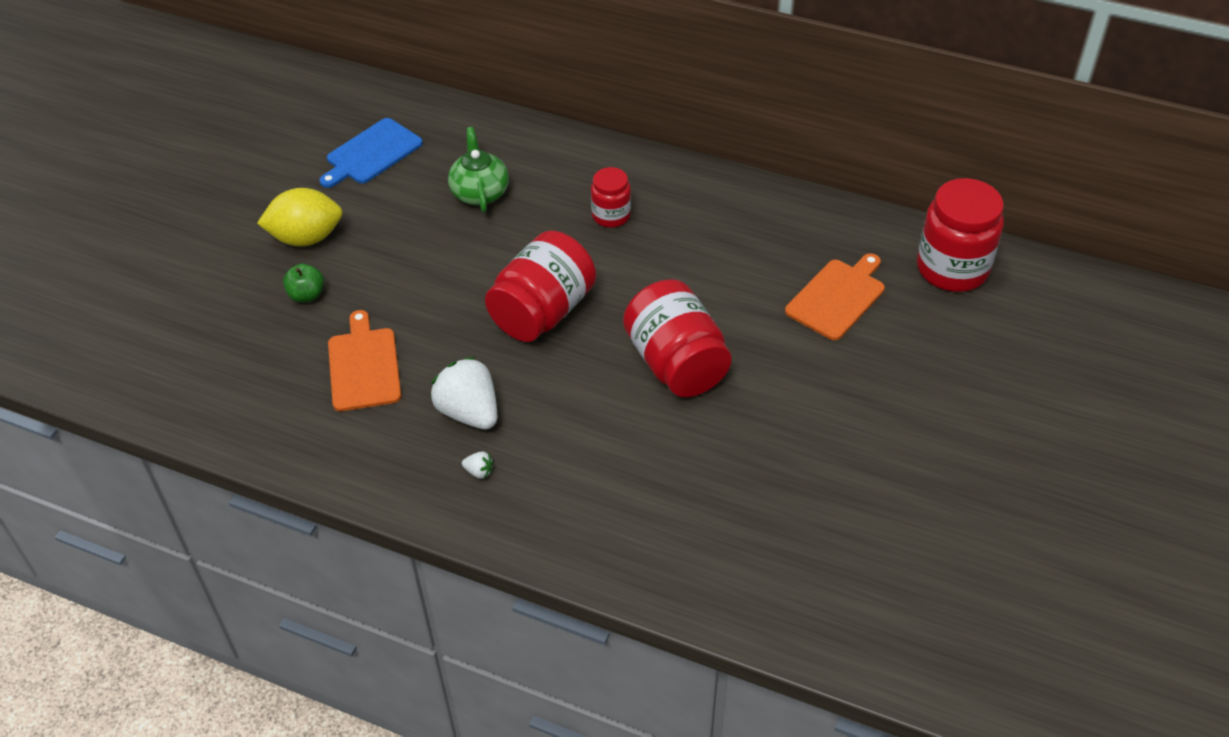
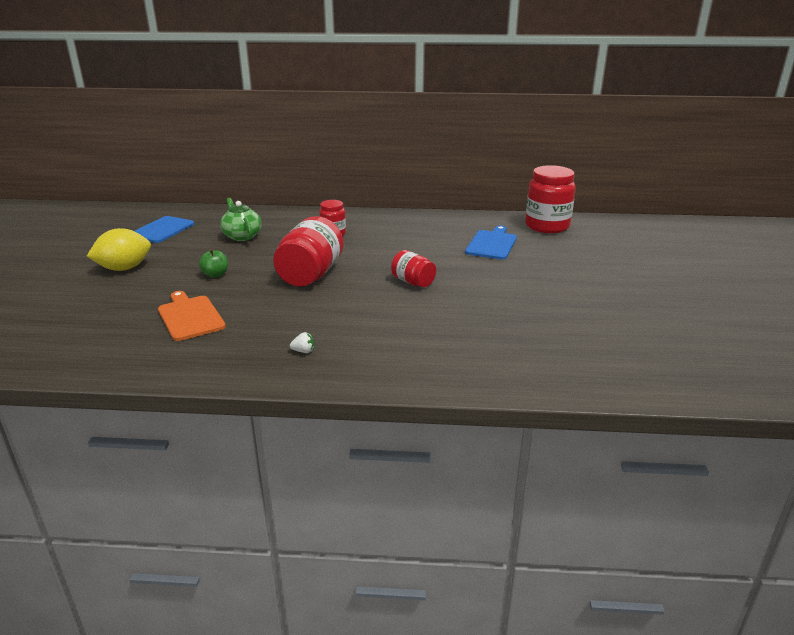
camera: 20 degrees left, 20 degrees down
(306, 295) = (133, 292): green apple -> green apple (215, 275)
(469, 412) = (281, 325): white strawberry -> none
(676, 363) = (413, 282): red jar -> red jar, size x0.56
(837, 297) = (492, 244): orange cutting board -> blue cutting board

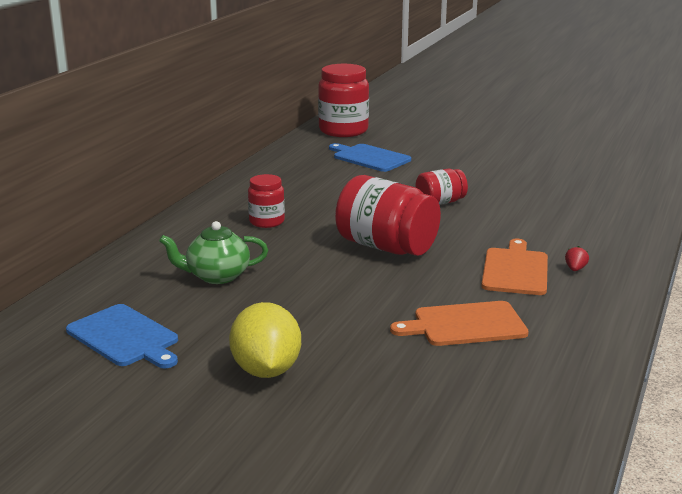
camera: 70 degrees left, 5 degrees down
(215, 275) = (344, 302): green apple -> none
(290, 325) = (515, 270): none -> orange cutting board
(303, 351) = (575, 269): white strawberry -> red strawberry

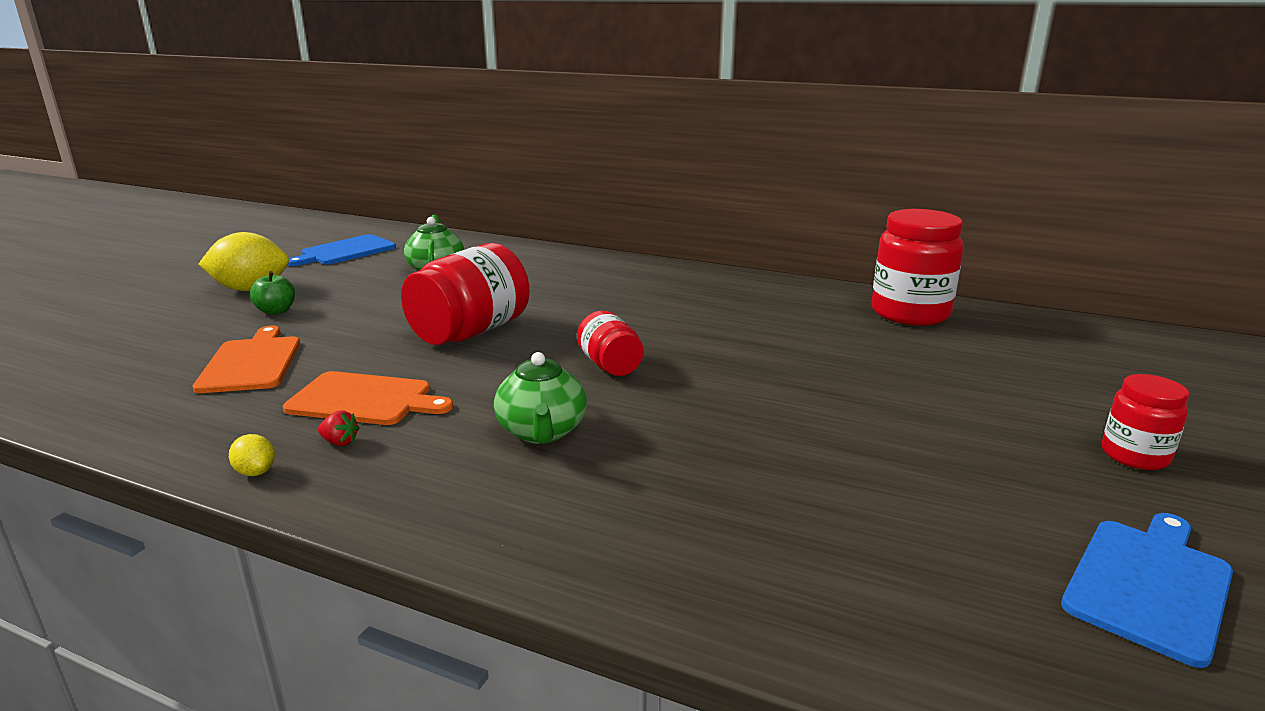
camera: 90 degrees right, 0 degrees up
(267, 222) = (559, 282): red jar -> red jar (1134, 455)
(339, 339) = (276, 311): none -> green apple
(369, 158) = (790, 327): blue cutting board -> blue cutting board (1149, 584)
(536, 217) = (542, 432): none -> green teapot
(622, 288) = (256, 472): none -> yellow lemon

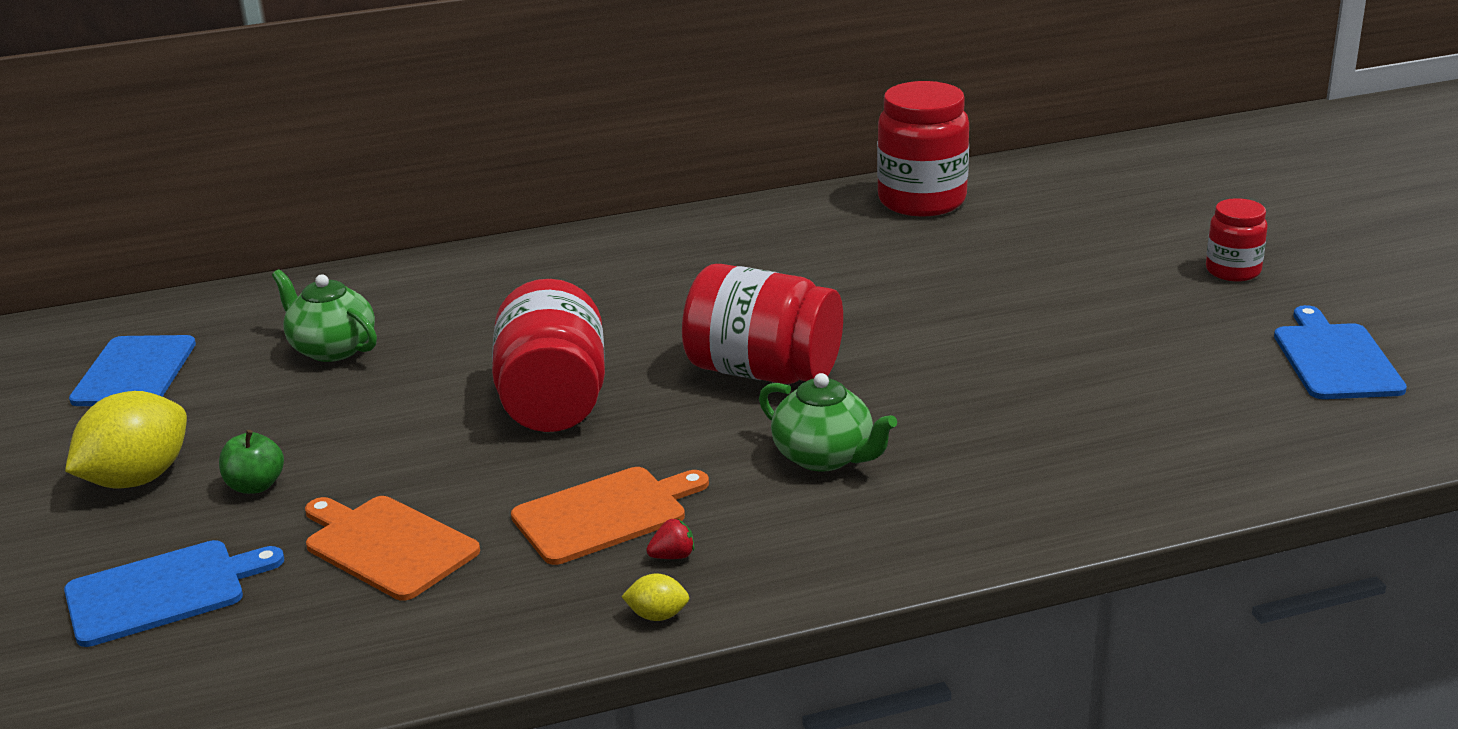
camera: 40 degrees left, 5 degrees up
(144, 337) = (162, 591): none -> blue cutting board
(610, 366) = (763, 372): red jar -> red jar, size x1.79

